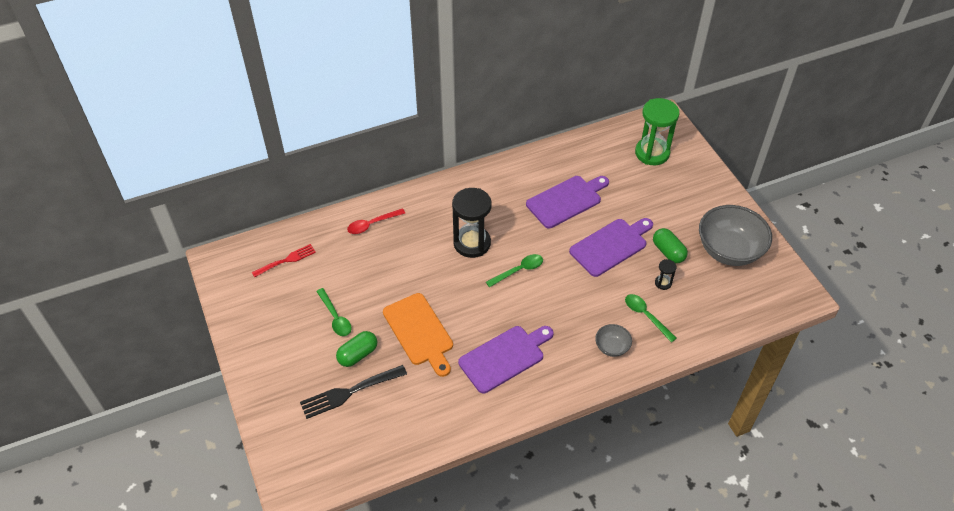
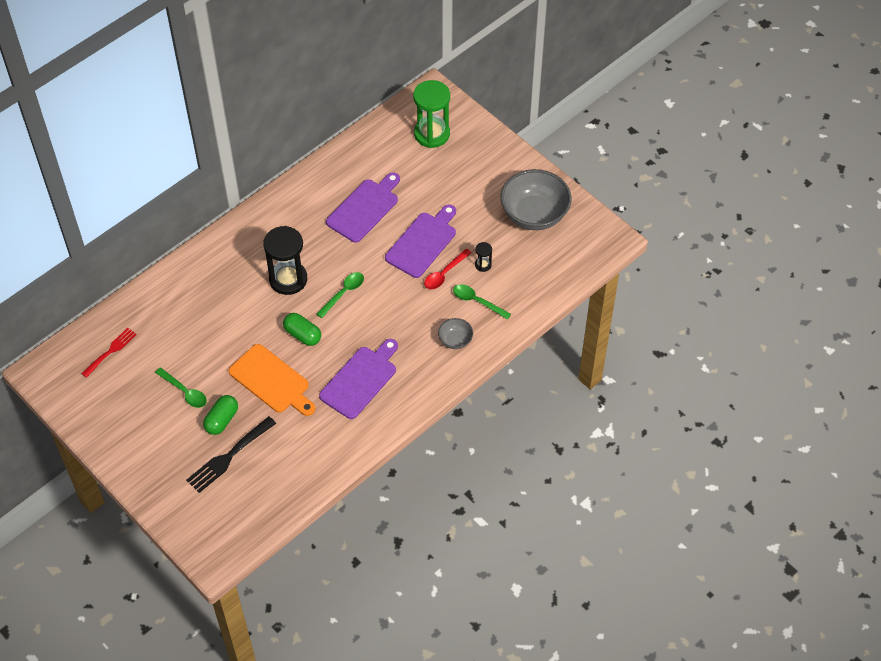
camera: 20 degrees left, 5 degrees up
(372, 224) = (181, 289): red spoon -> red spoon (444, 273)
(668, 252) = (478, 233): green capsule -> green capsule (302, 335)

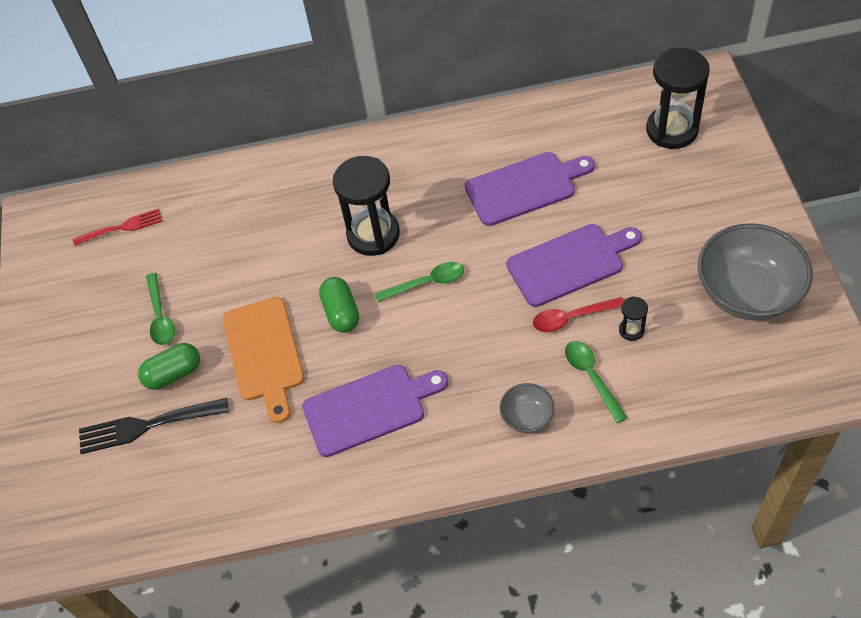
camera: 40 degrees right, 0 degrees up
(432, 134) = (672, 130): green hourglass -> black hourglass

